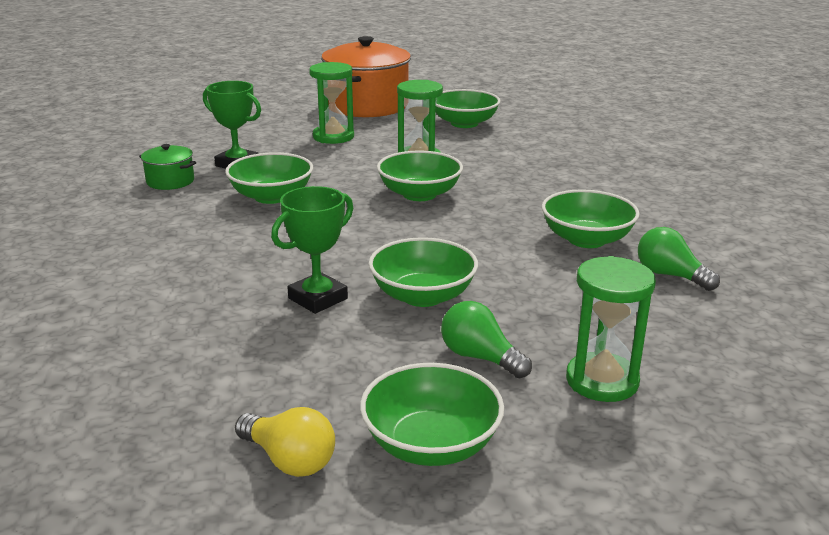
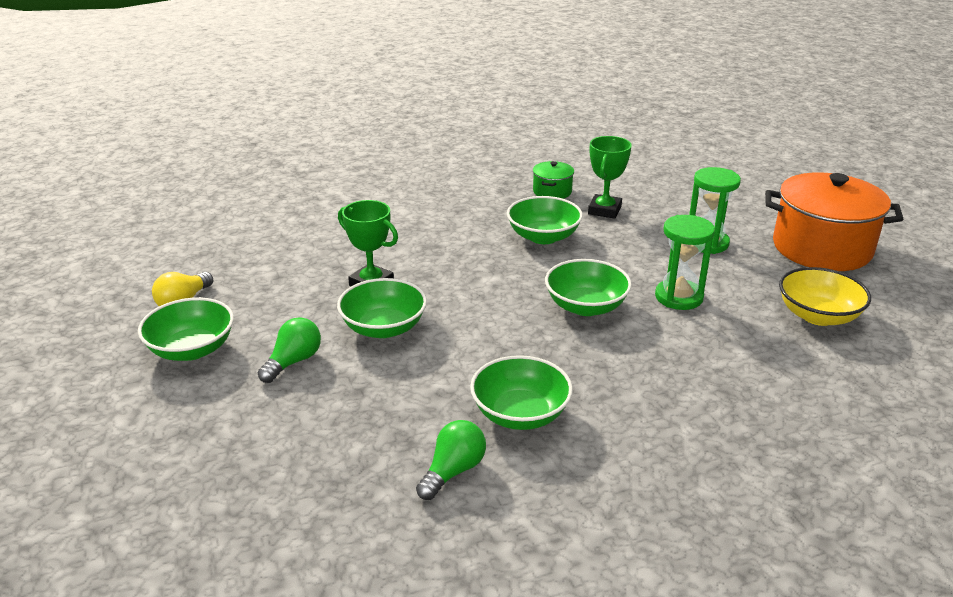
camera: 80 degrees right, 5 degrees up
(464, 123) = (818, 315): green bowl -> yellow bowl
(602, 381) = (261, 422): green hourglass -> none

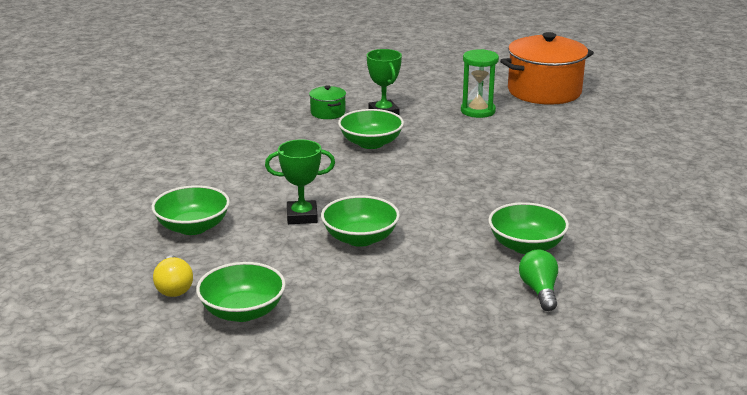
camera: 40 degrees left, 5 degrees down
(293, 362) = (334, 284): green light bulb -> none
(586, 306) = (466, 173): green bowl -> green bowl (193, 227)
(679, 297) = (510, 147): green hourglass -> none
(818, 315) = (596, 129): yellow bowl -> none

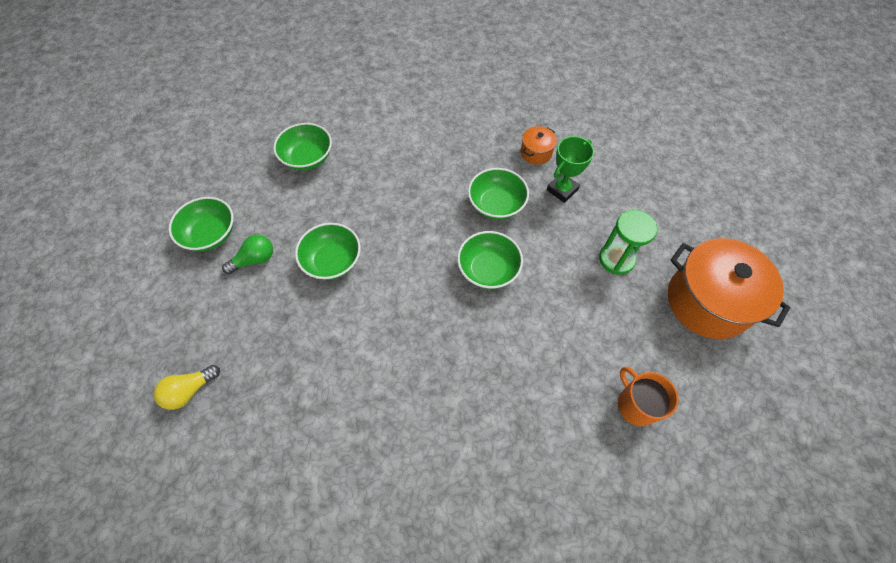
camera: 65 degrees right, 35 degrees up
(174, 287) = (228, 185): yellow light bulb -> yellow light bulb (189, 390)
(302, 216) = (349, 211): green trophy -> none
(328, 113) = (536, 152): green pot -> orange pot
(526, 246) = (368, 384): green bowl -> green bowl (488, 269)
(539, 291) = (298, 416): green light bulb -> green light bulb (254, 260)
(617, 138) = (636, 405): none -> orange mug

